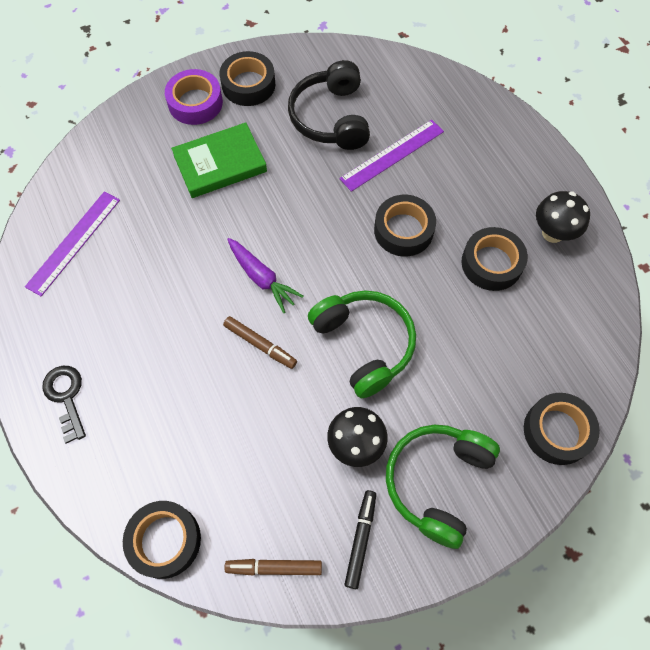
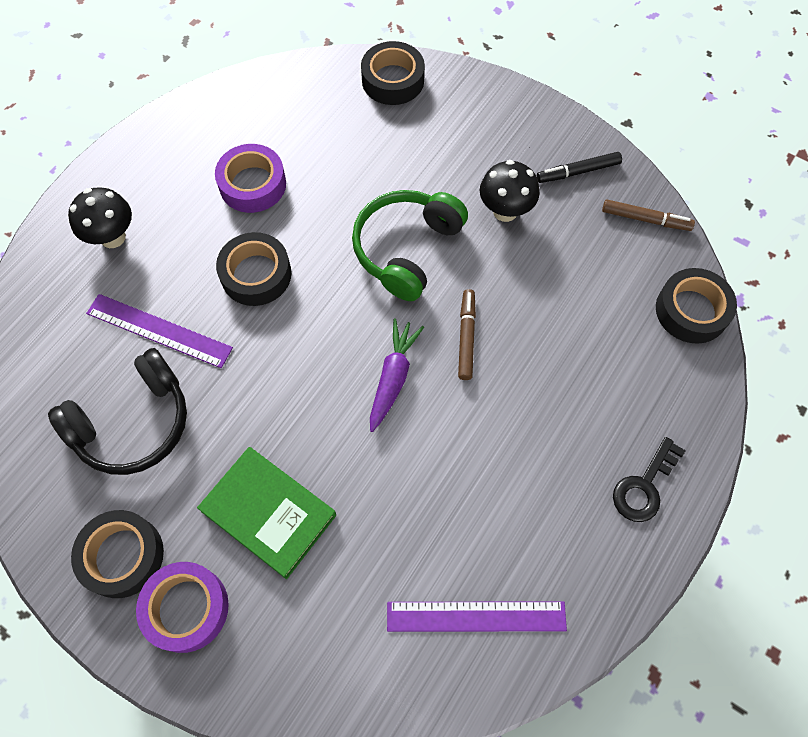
camera: 120 degrees left, 0 degrees up
(274, 568) = (645, 219): brown marker -> brown marker turned 45 degrees counterclockwise
(437, 482) = (494, 141): green headphones -> none
(491, 263) = (252, 184): black tape -> purple tape
(552, 233) = (188, 149): black mushroom -> black mushroom (113, 237)

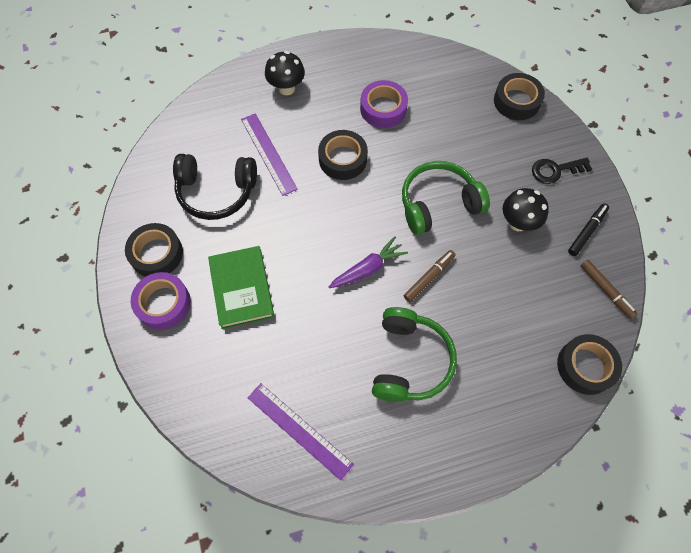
camera: 40 degrees right, 0 degrees up
(524, 442) = (410, 361): none -> green headphones
(578, 172) = (586, 231): black marker -> black marker turned 105 degrees clockwise
(644, 486) = (459, 442): black key -> black key (555, 170)

